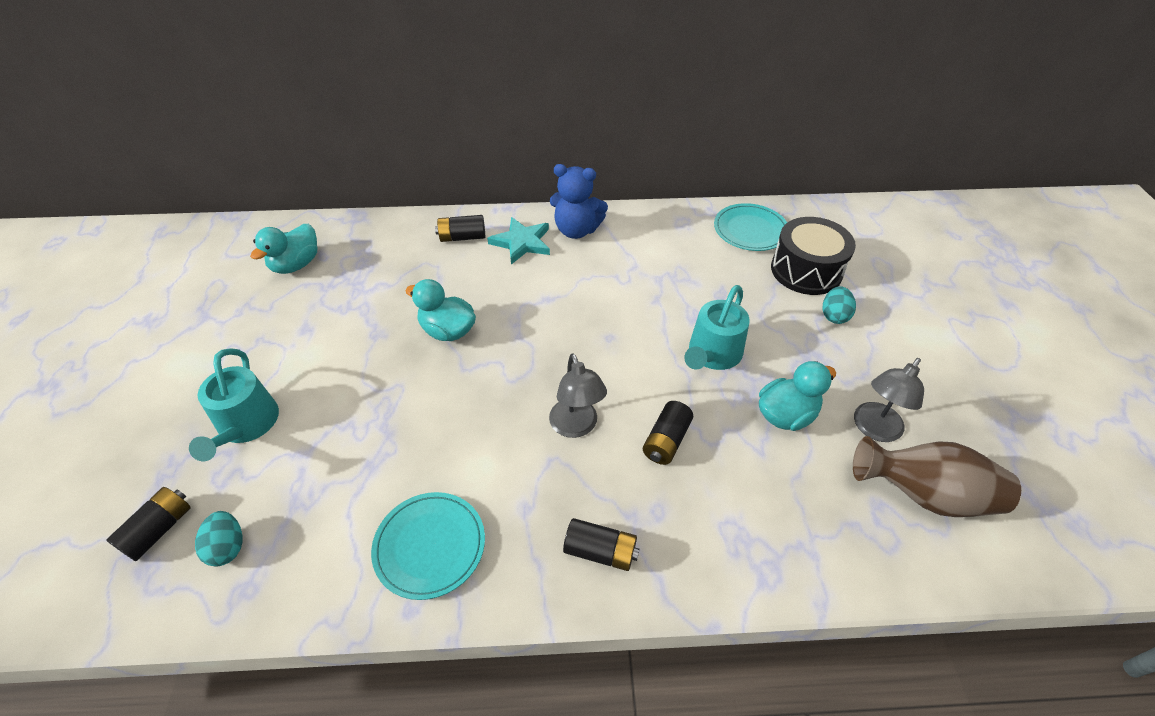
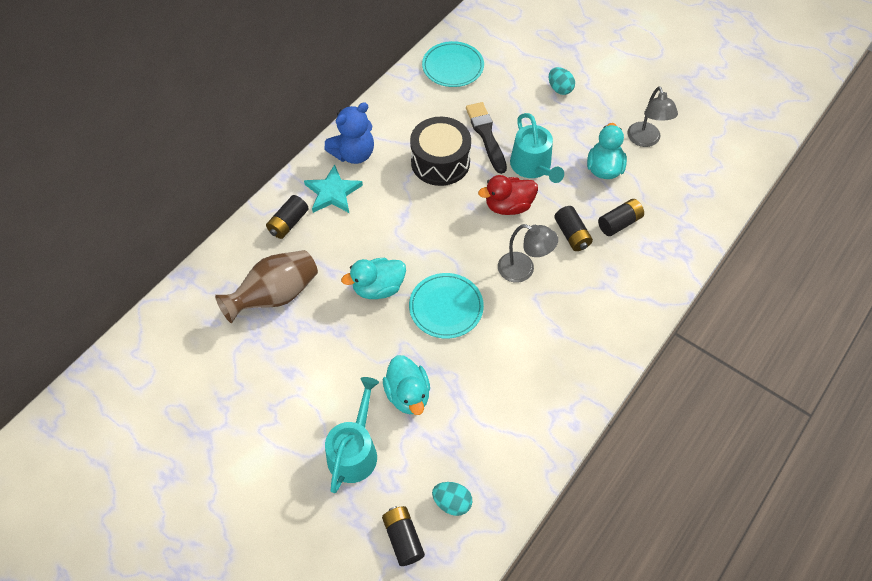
camera: 50 degrees left, 10 degrees up
(246, 425) = (354, 451): turquoise watering can -> turquoise watering can turned 105 degrees counterclockwise
(296, 265) = (206, 345): turquoise duck -> turquoise duck (408, 394)
(430, 546) = (542, 393): turquoise plate -> turquoise plate (446, 307)
(600, 551) = (613, 314): black battery -> black battery (619, 223)
(642, 365) = (508, 206): none -> red duck
(705, 297) = (486, 135): none -> black brush
(806, 270) = (514, 70): black drum -> black drum (440, 162)
(924, 494) = (697, 154): brown vase -> brown vase (275, 296)

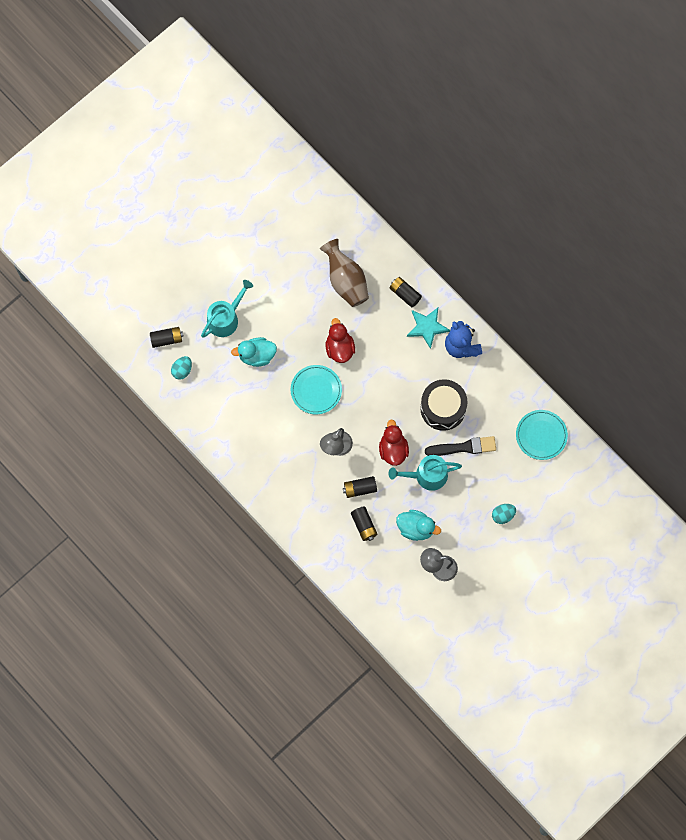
camera: 100 degrees right, 15 degrees up
(354, 451) = (225, 318): turquoise watering can -> turquoise watering can turned 75 degrees counterclockwise
(378, 288) = (339, 348): turquoise duck -> red duck

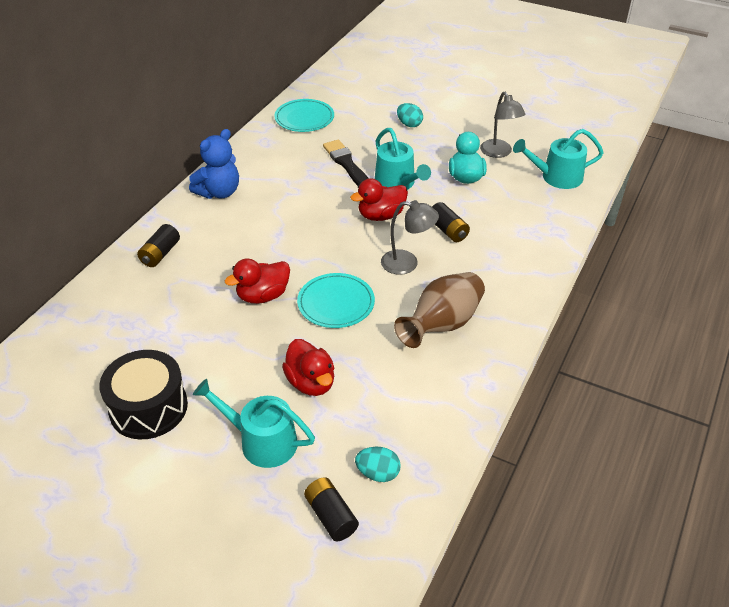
camera: 110 degrees left, 30 degrees down
(256, 356) = (311, 382): turquoise duck -> red duck
(345, 281) = (154, 316): brown vase -> brown vase (442, 325)
(364, 525) = (491, 216): black battery -> none
(391, 596) = (557, 177): none -> turquoise watering can
(427, 327) = (203, 224): turquoise star -> none
(443, 408) = (306, 189): black drum -> black drum (148, 407)

